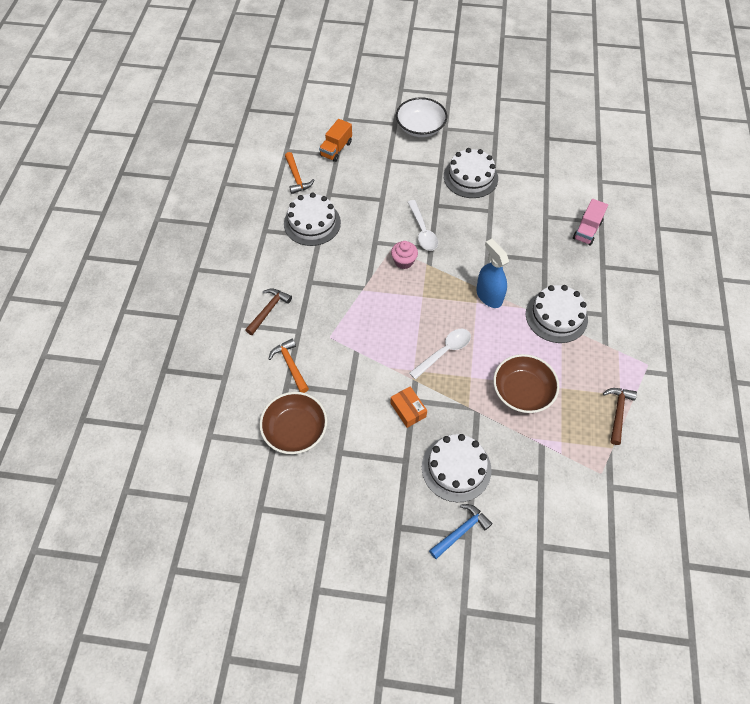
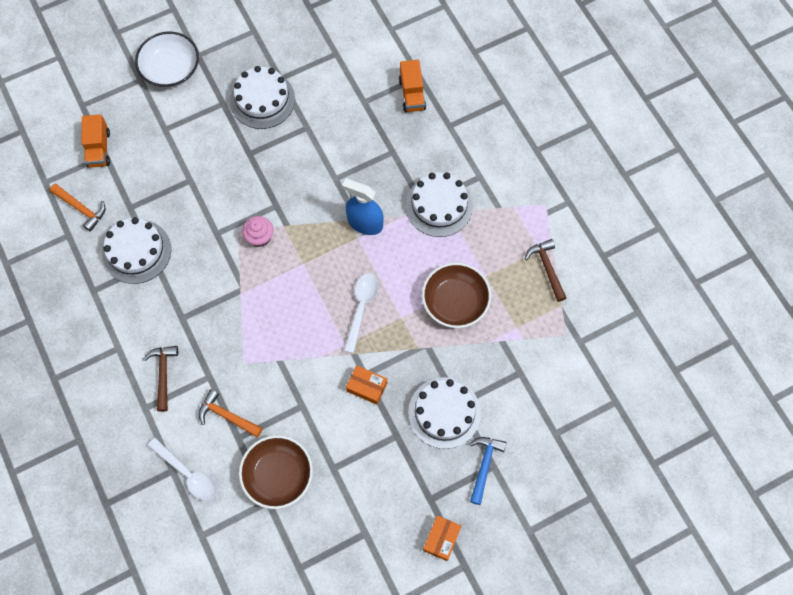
camera: 35 degrees left, 10 degrees up
(385, 565) = (441, 539): none -> orange box
(422, 231) = (255, 191): white spoon -> white spoon (187, 473)
(587, 230) = (412, 94): pink truck -> orange truck

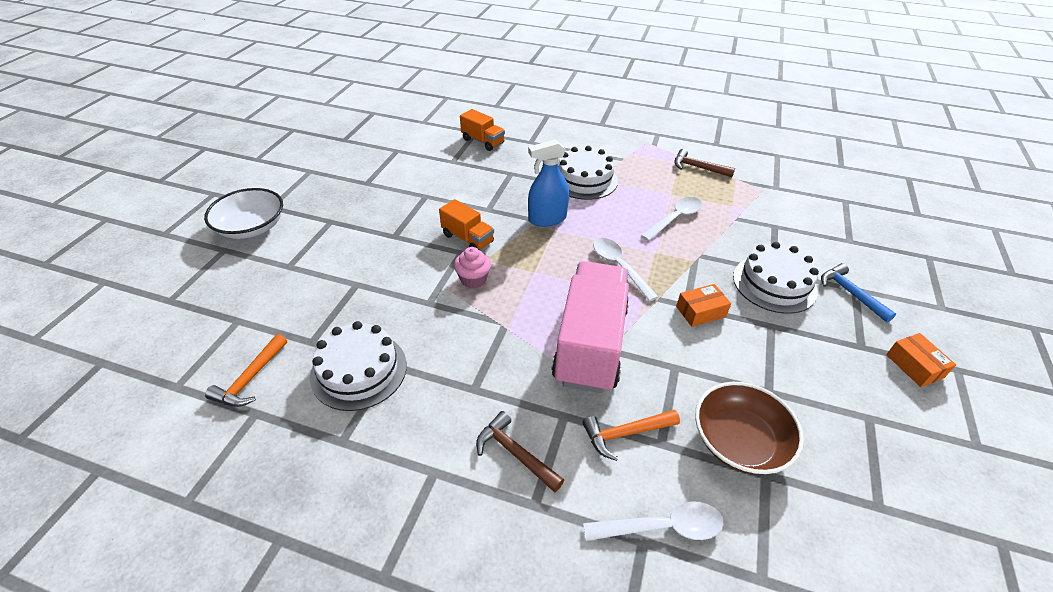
camera: 45 degrees left, 25 degrees down
(81, 208) = (250, 379): orange hammer -> orange hammer turned 120 degrees clockwise
(99, 149) = (224, 320): orange truck -> orange truck (468, 238)
(262, 100) = (366, 201): white cake -> none
(273, 347) = (590, 344): none -> pink truck
(455, 301) = (675, 219): brown bowl -> white spoon

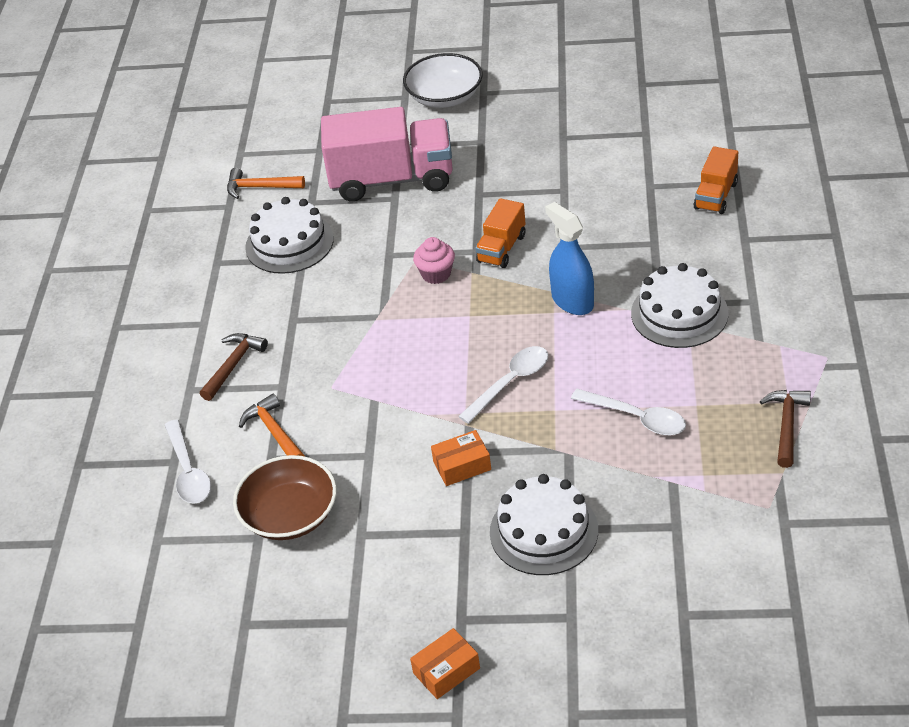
camera: 80 degrees right, 0 degrees up
(590, 344) = (376, 384): pink truck -> pink truck (392, 179)
(700, 311) = (462, 465): orange box -> orange box turned 75 degrees counterclockwise
(850, 293) = (559, 611): blue hammer -> none

